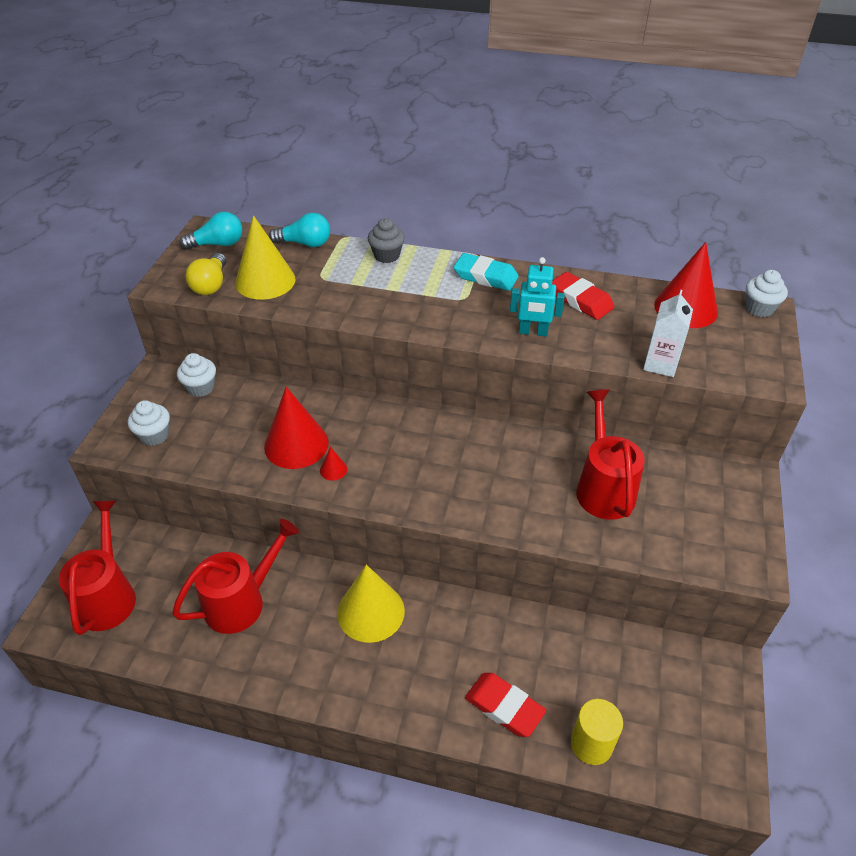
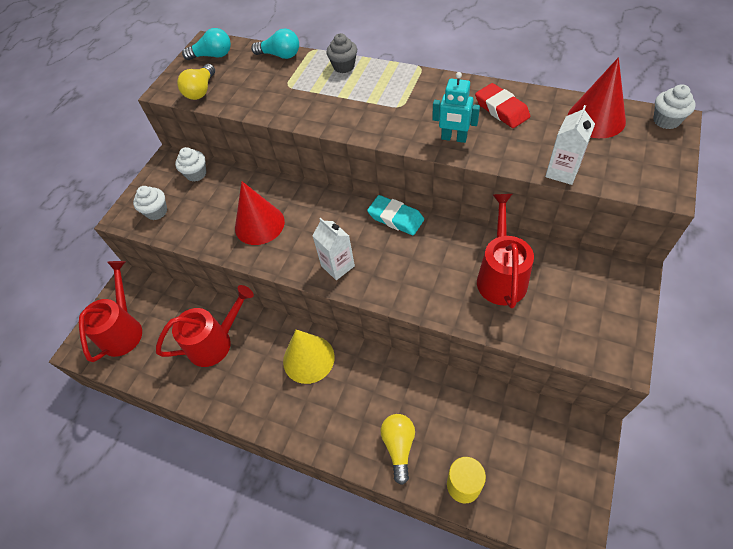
camera: 15 degrees right, 10 degrees up
(265, 281) = (243, 88): yellow cone -> none
(333, 469) = (284, 247): red cone -> none
(405, 487) = (338, 266): none -> white carton
(485, 276) = (423, 86): turquoise eraser -> turquoise eraser (395, 218)
(504, 707) = (399, 446): red eraser -> yellow light bulb

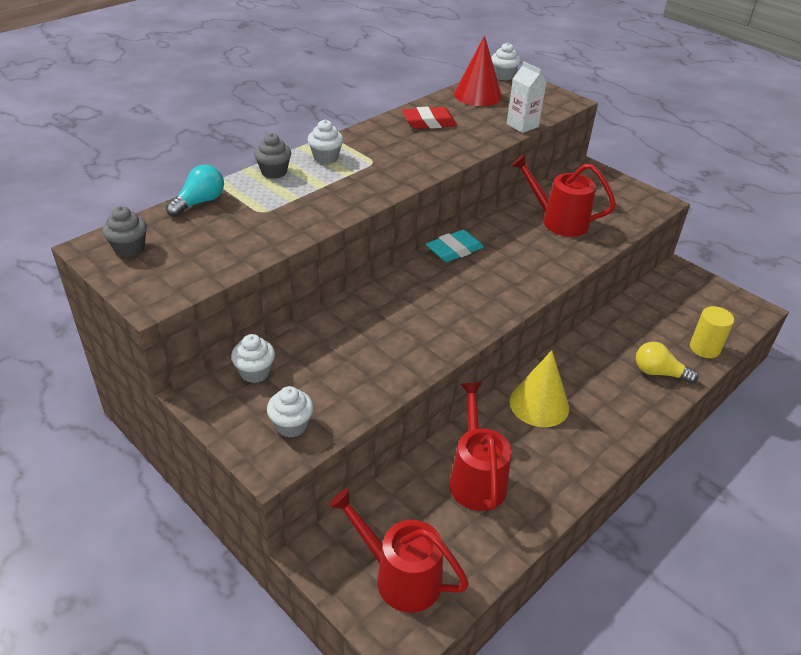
camera: 75 degrees left, 15 degrees down
(201, 90) = (193, 272): yellow light bulb -> none
(213, 56) = (129, 248): turquoise light bulb -> grey cupcake
(259, 224) = (390, 339): red cone -> none
(338, 266) = (489, 302): white carton -> none
(385, 80) = (326, 157): none -> white cupcake
(454, 138) = (443, 152): turquoise robot -> none

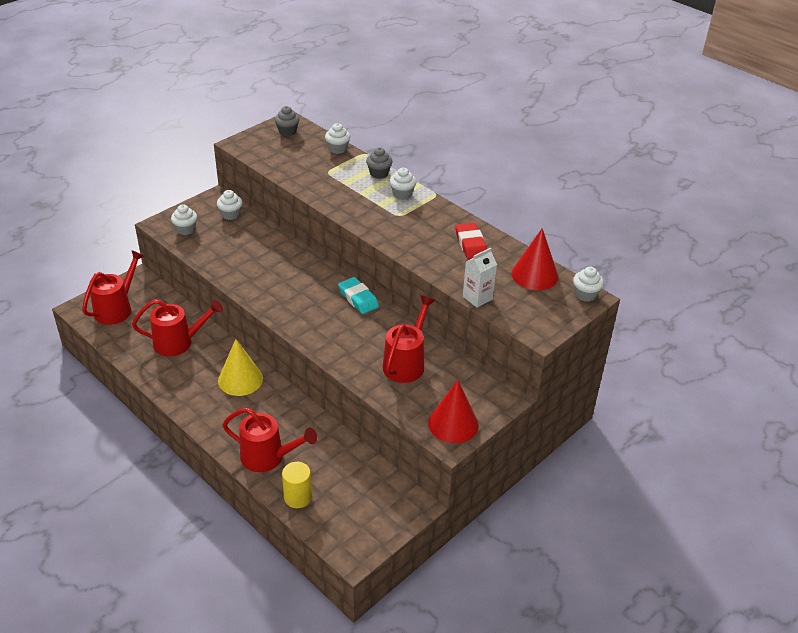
camera: 90 degrees right, 0 degrees up
(199, 202) = (337, 149): turquoise light bulb -> white cupcake
(635, 198) = (453, 424): none -> red cone
(659, 373) = (268, 457): yellow light bulb -> red watering can

